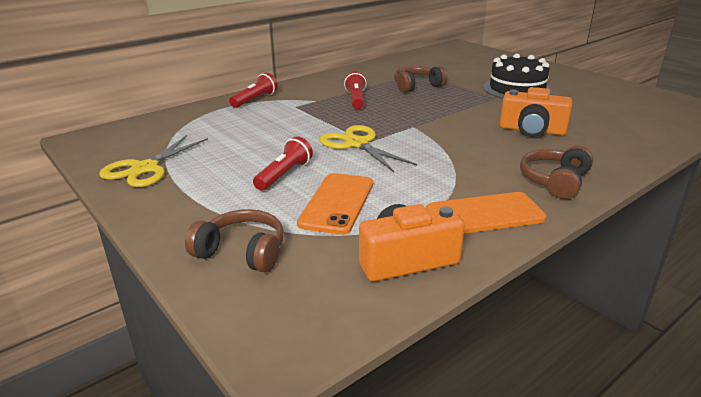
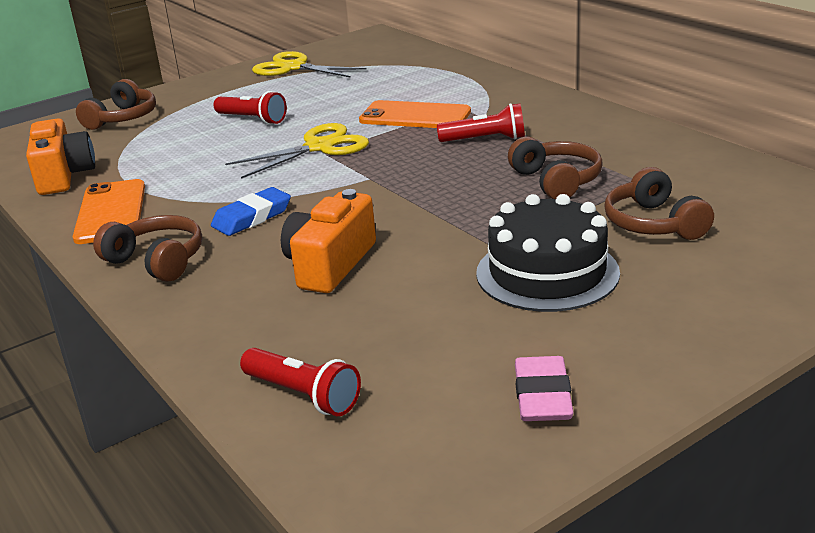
camera: 95 degrees right, 0 degrees up
(255, 100) = (486, 84): red flashlight -> red flashlight (303, 395)
(337, 203) = (179, 145): orange phone -> orange phone (415, 116)
(462, 73) = (653, 224): none -> brown headphones
(478, 156) = (252, 217): none -> blue eraser
(613, 91) = (542, 396): none -> pink eraser

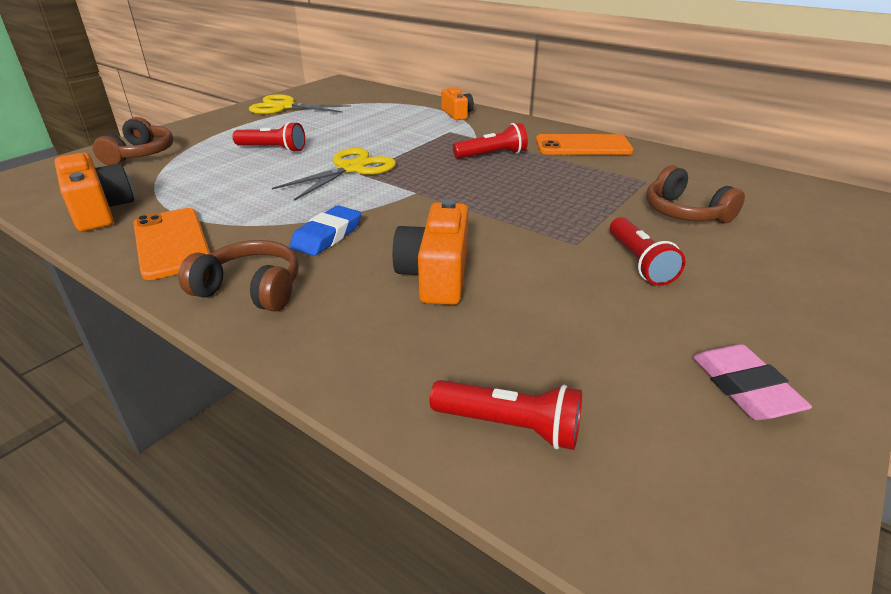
camera: 20 degrees left, 5 degrees up
(415, 116) = (418, 140): orange phone -> orange phone (583, 146)
(484, 84) = (457, 114): none -> orange camera
(547, 273) = (639, 263): black cake -> red flashlight
(556, 181) = (577, 184): brown headphones -> none

